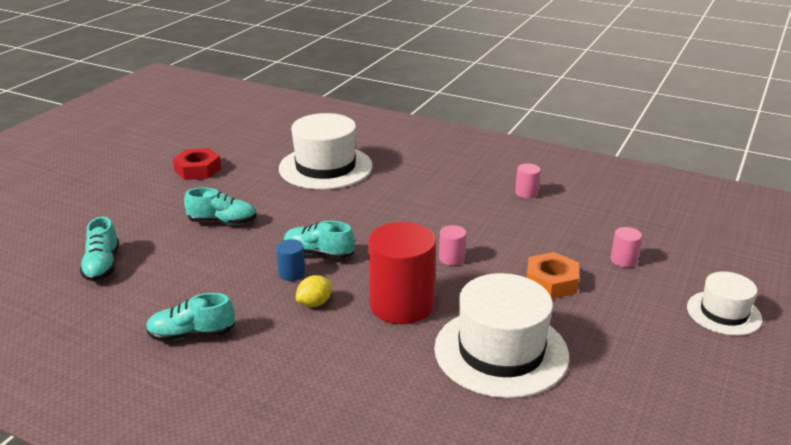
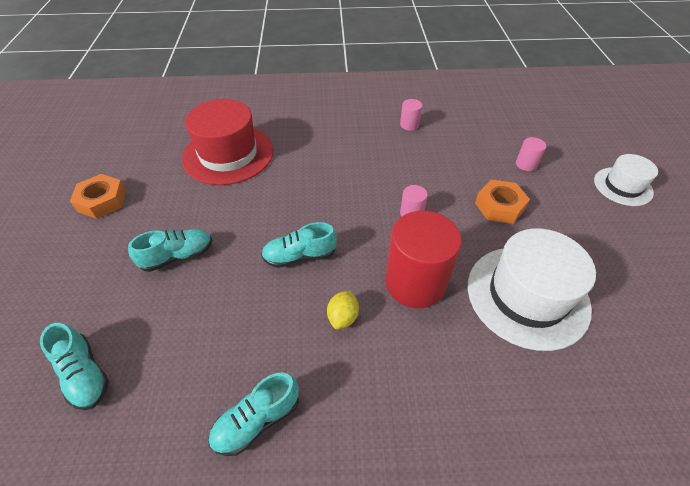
camera: 30 degrees left, 20 degrees up
(198, 170) = (102, 201): red nut -> orange nut
(291, 273) = (294, 291): blue cylinder -> none
(325, 167) = (228, 154): white hat -> red hat

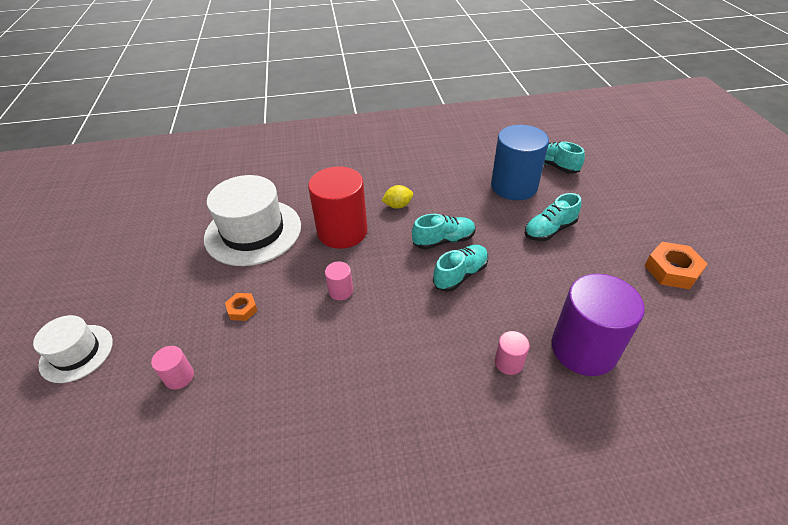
camera: 175 degrees right, 5 degrees down
(173, 333) = (514, 186): none -> blue cylinder
(228, 154) = (583, 348): red hat -> purple cylinder
(257, 420) = (438, 159): turquoise shoe -> turquoise shoe (460, 275)
(343, 317) = (398, 205): yellow lemon -> yellow lemon turned 60 degrees clockwise
(409, 125) = (332, 445): pink cylinder -> pink cylinder (508, 362)
(499, 206) = (242, 309): orange nut -> orange nut, size x0.57

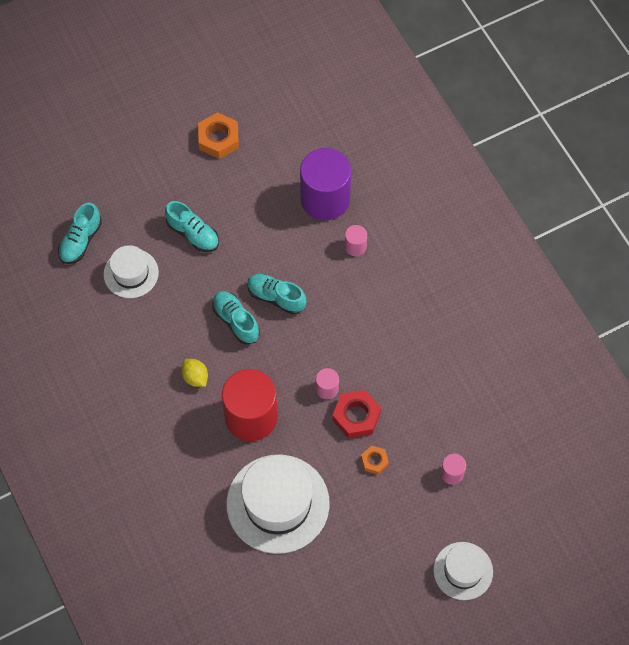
camera: 110 degrees left, 20 degrees up
(298, 307) = (356, 416): none -> red nut
(514, 186) = (131, 273): blue cylinder -> white hat

